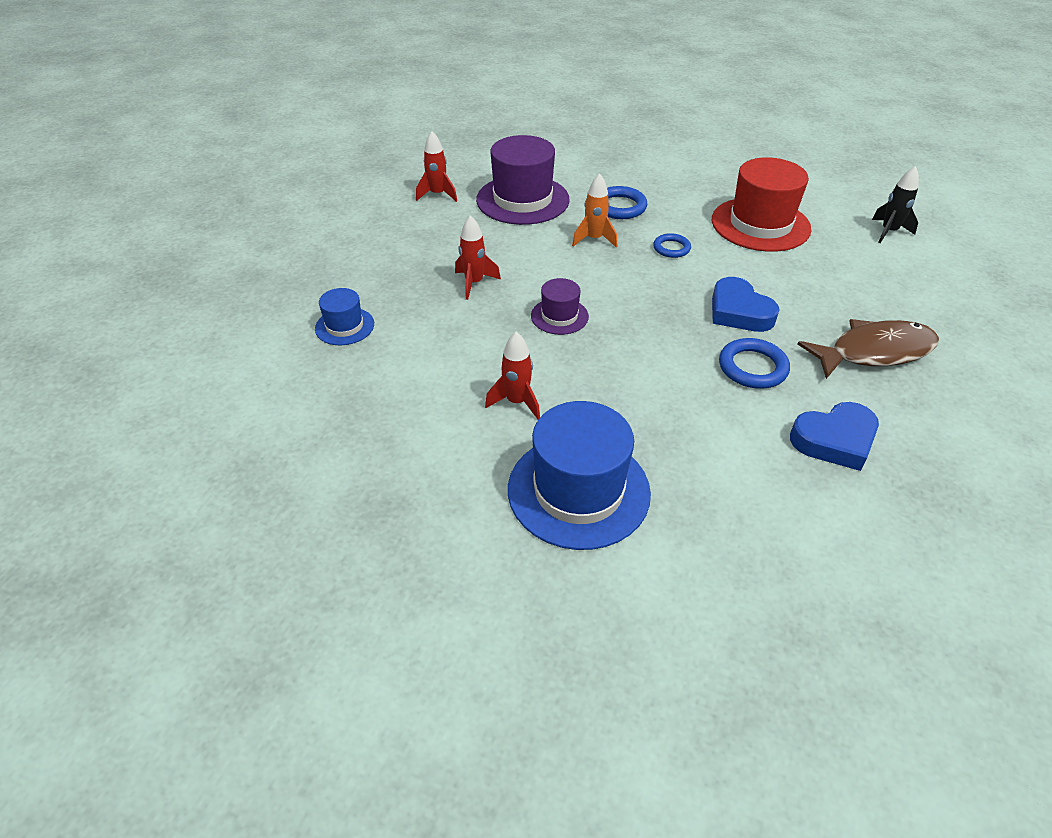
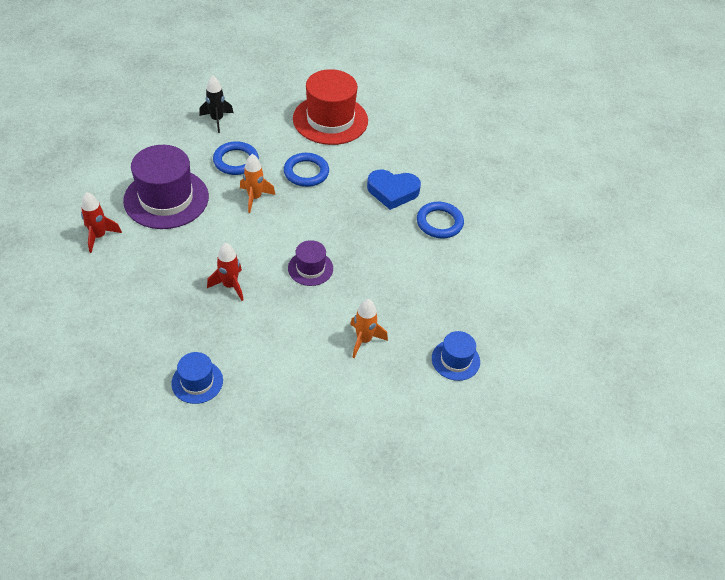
camera: 55 degrees left, 5 degrees up
(517, 402) = (364, 340): red rocket -> orange rocket
(578, 490) = (455, 360): blue hat -> blue hat, size x0.51
(671, 248) = (306, 172): blue ring -> blue ring, size x1.54
(834, 440) = (516, 236): blue heart -> none
(874, 352) = (476, 170): brown fish -> none
(888, 232) = (397, 81): black rocket -> black rocket (217, 120)

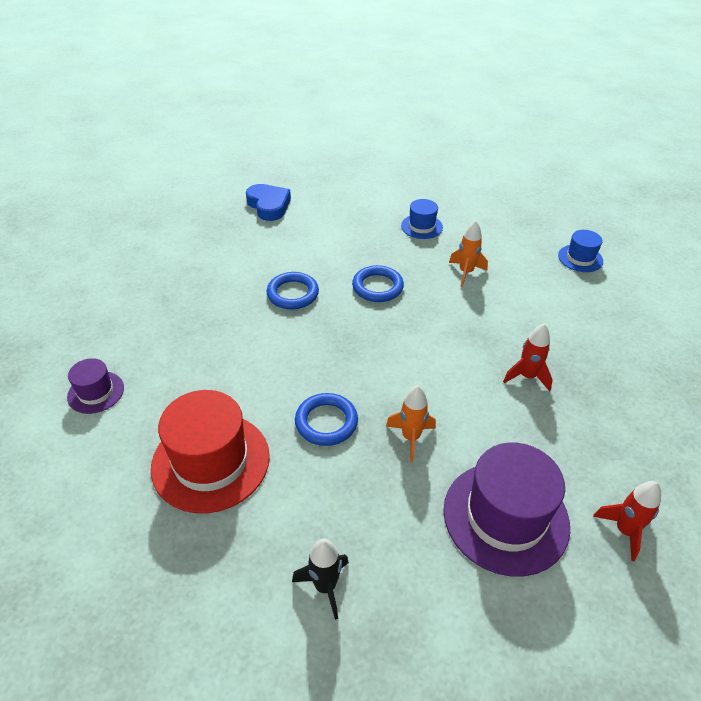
camera: 125 degrees left, 5 degrees down
(197, 382) = (622, 332): blue hat -> blue hat (580, 258)
(236, 161) = (377, 499): blue ring -> blue ring (377, 287)
(310, 268) = (442, 339): purple hat -> purple hat (96, 392)
(392, 191) = (284, 342): blue heart -> blue heart (269, 206)

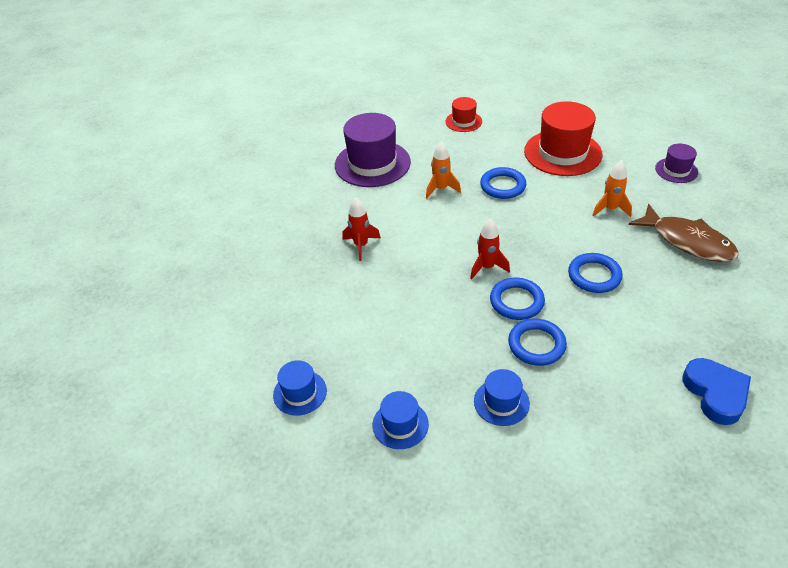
camera: 170 degrees right, 0 degrees up
(177, 306) = (688, 241): none -> brown fish
(269, 206) = (715, 393): blue heart -> blue heart turned 150 degrees counterclockwise
(325, 586) = (463, 121): black rocket -> red hat
(377, 253) = (536, 345): none -> blue ring
(466, 272) = (430, 340): orange rocket -> orange rocket (610, 209)
(500, 228) = (400, 424): none -> blue hat
(624, 531) = (302, 171): red rocket -> red rocket (487, 267)

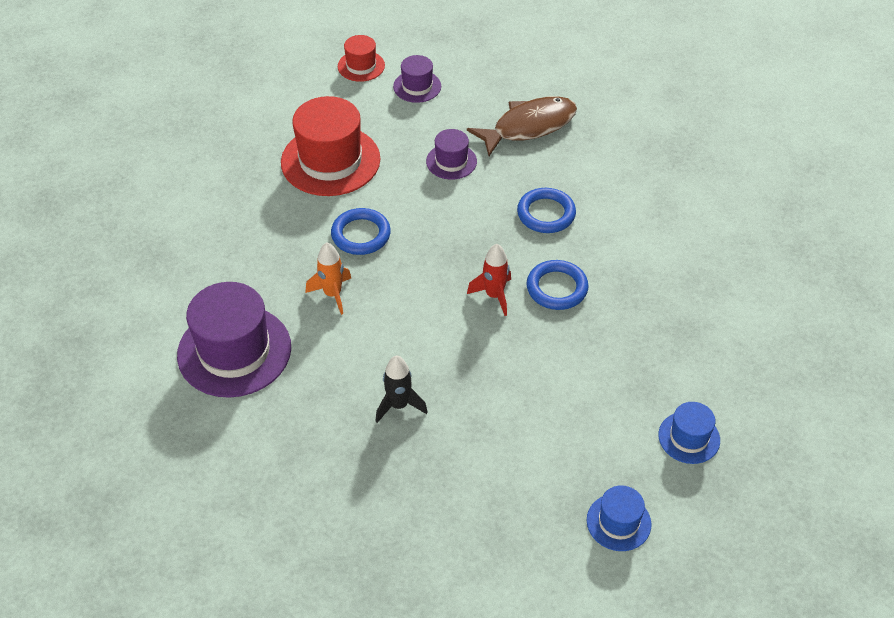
camera: 75 degrees left, 5 degrees up
(361, 245) = (399, 405): red rocket -> black rocket
(463, 121) = (203, 228): red hat -> red hat (361, 66)
(501, 402) = (685, 346): blue hat -> none
(536, 345) = (622, 293): blue ring -> none
(610, 209) = (451, 161): orange rocket -> purple hat
(715, 393) = (720, 193): blue heart -> none

